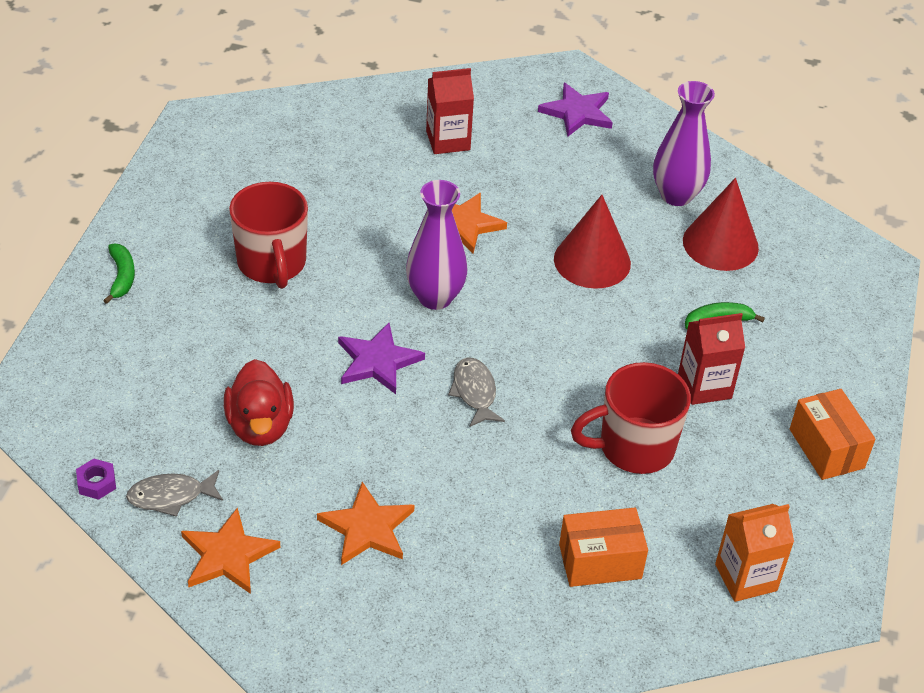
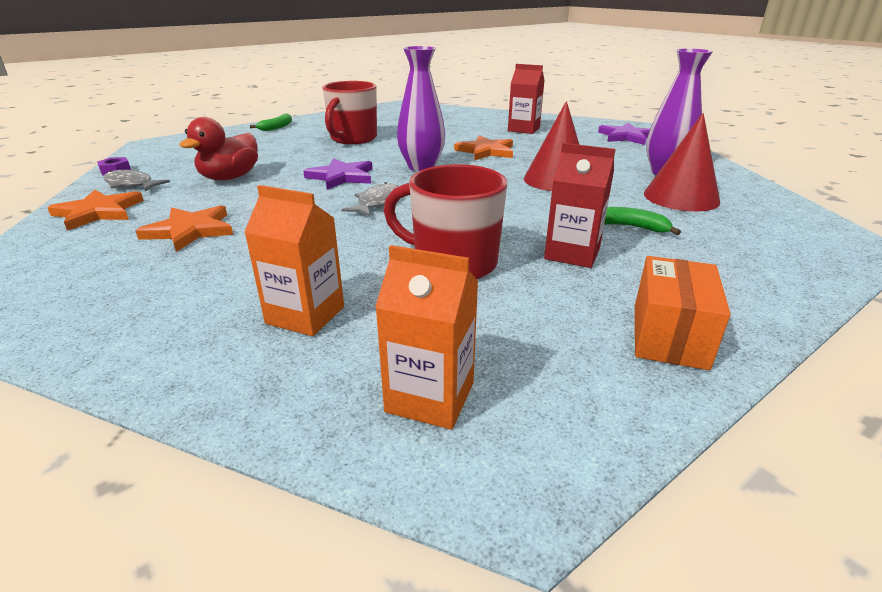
camera: 40 degrees right, 15 degrees down
(600, 561) = (305, 315): orange box -> orange carton

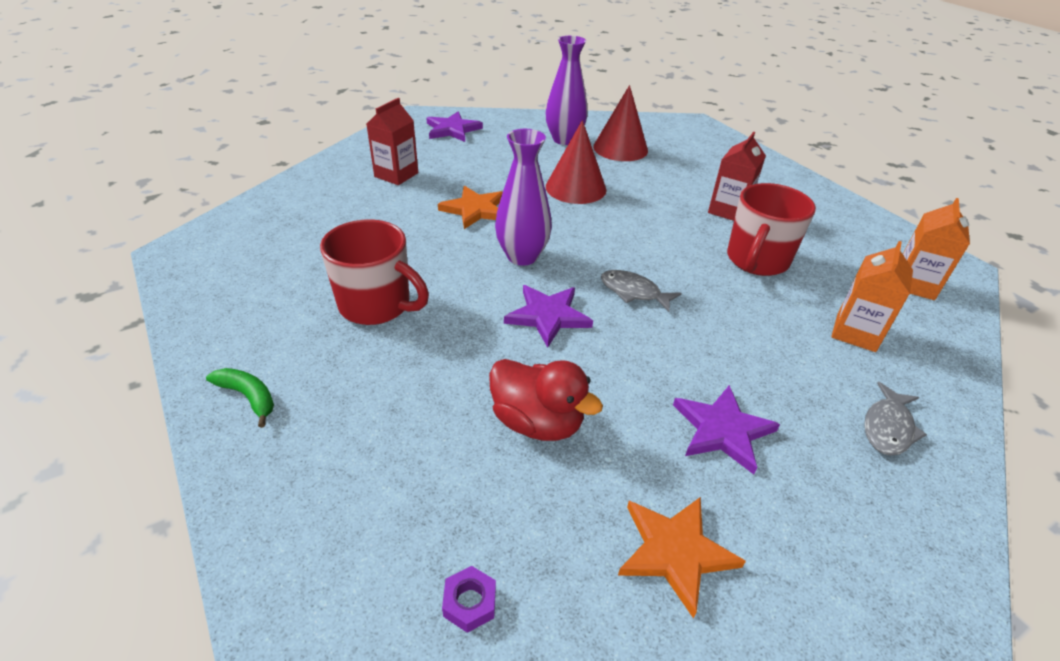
camera: 85 degrees left, 10 degrees up
(131, 184) = (554, 547): grey fish -> grey fish (888, 427)
(190, 230) = (722, 430): orange star -> purple star
(632, 227) = (679, 179): green banana -> none
(669, 336) = (821, 203): orange box -> none

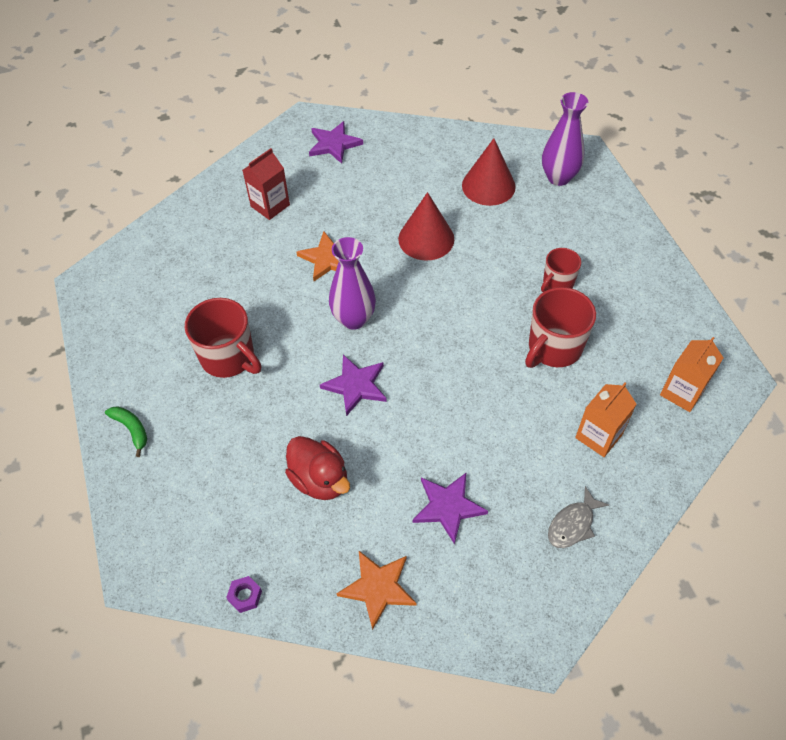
camera: 15 degrees right, 15 degrees up
(564, 140) = (437, 168): purple vase -> purple vase (558, 177)
(633, 292) = (432, 369): grey fish -> none
(728, 210) = (557, 283): red carton -> red mug

